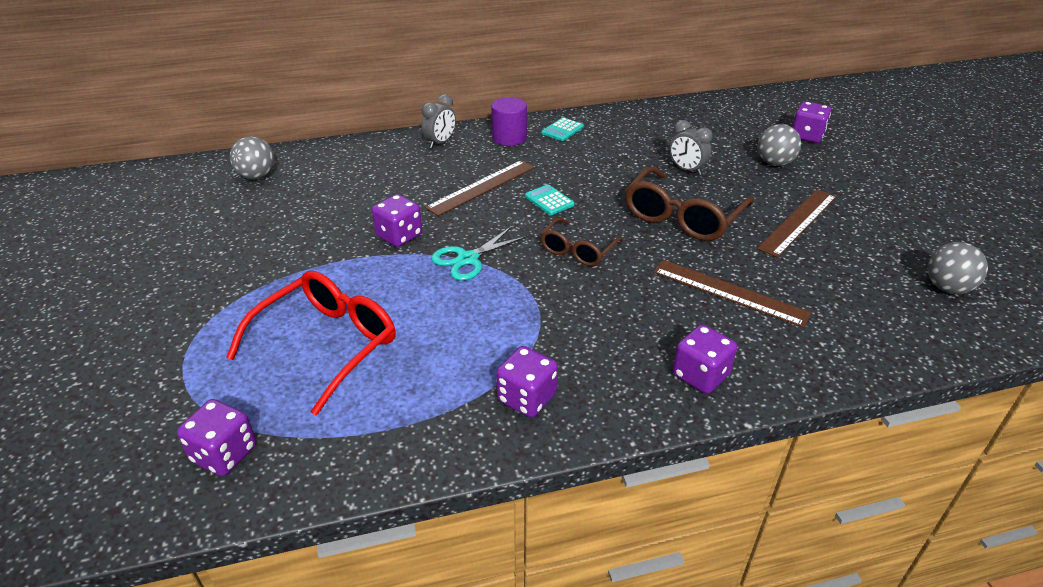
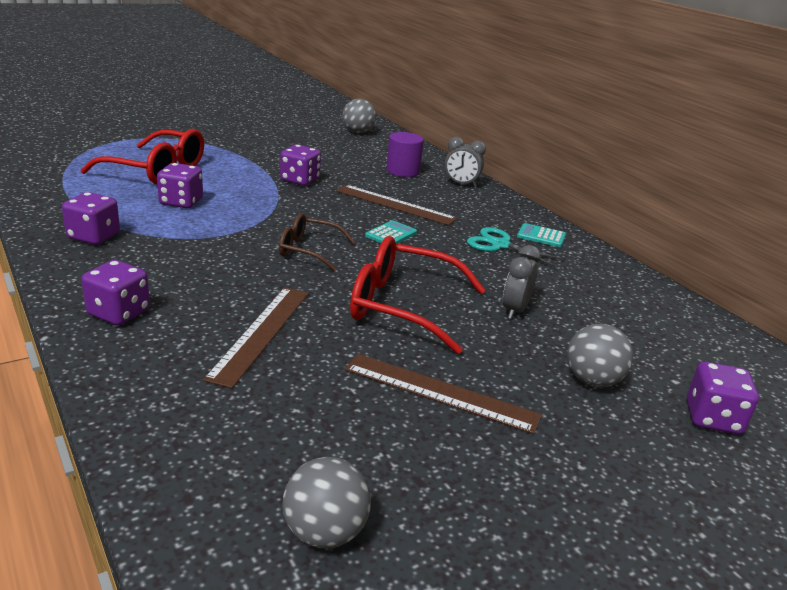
camera: 70 degrees right, 10 degrees down
(224, 454) = (52, 156): purple dice -> purple dice (181, 202)
(468, 259) = (276, 206): turquoise scissors -> turquoise scissors (500, 245)
(509, 138) = (498, 211): purple cylinder -> purple cylinder (403, 171)
(682, 217) = (402, 306): brown glasses -> red glasses

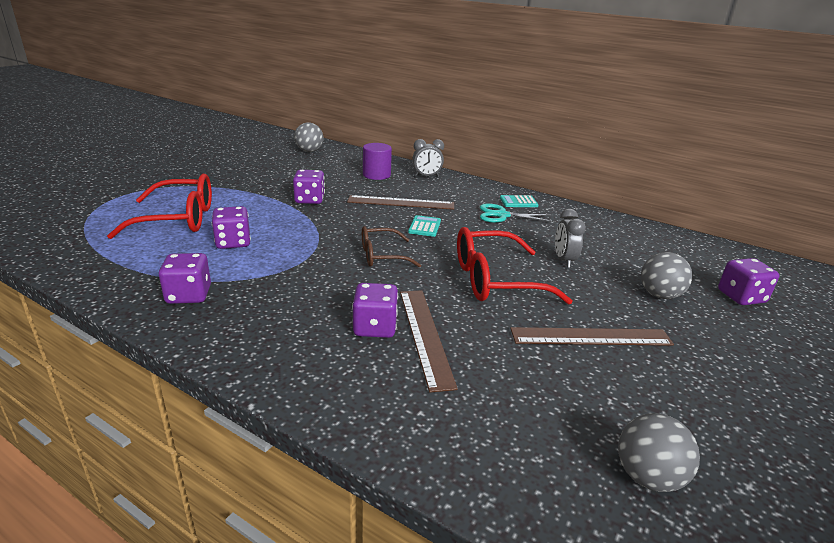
camera: 25 degrees left, 0 degrees up
(119, 313) = (293, 358): purple dice -> purple dice (375, 327)

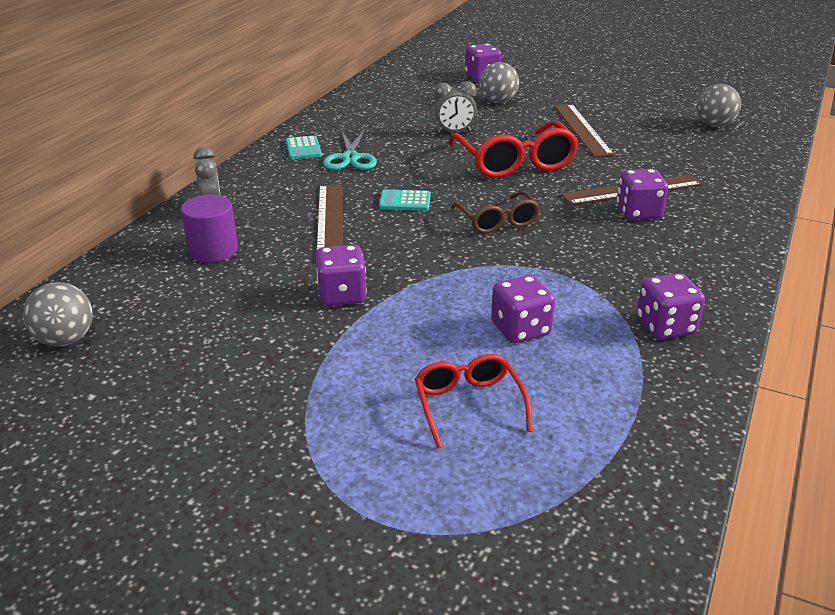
camera: 95 degrees left, 5 degrees up
(179, 219) = (468, 404): red glasses -> red glasses, size x0.60

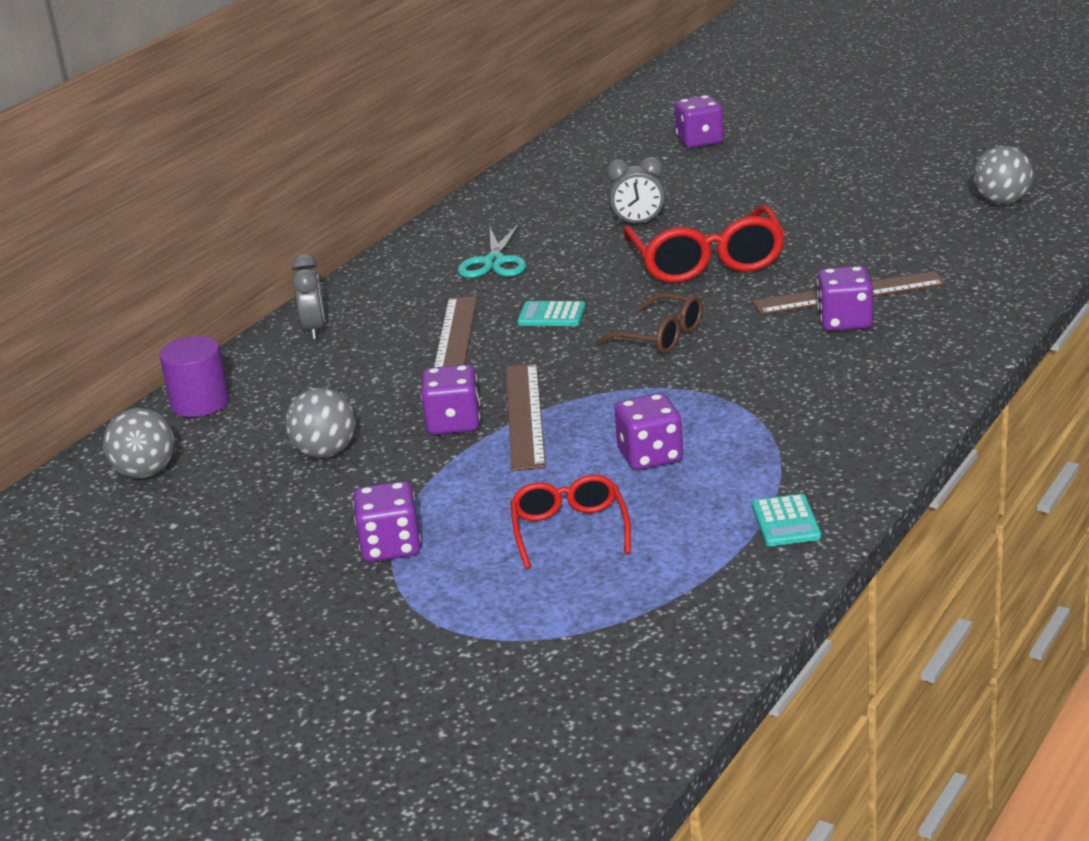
camera: 10 degrees right, 5 degrees down
(213, 250) = (311, 377): purple cylinder -> purple cylinder (200, 403)
(303, 148) = (436, 251): turquoise calculator -> turquoise calculator (786, 522)
(497, 221) = (661, 337): brown glasses -> brown glasses turned 45 degrees counterclockwise
(498, 101) = (711, 178): grey ball -> grey ball (325, 452)
(582, 129) = (813, 214): brown ruler -> brown ruler (525, 415)
(665, 326) = (822, 451): purple dice -> purple dice (390, 547)

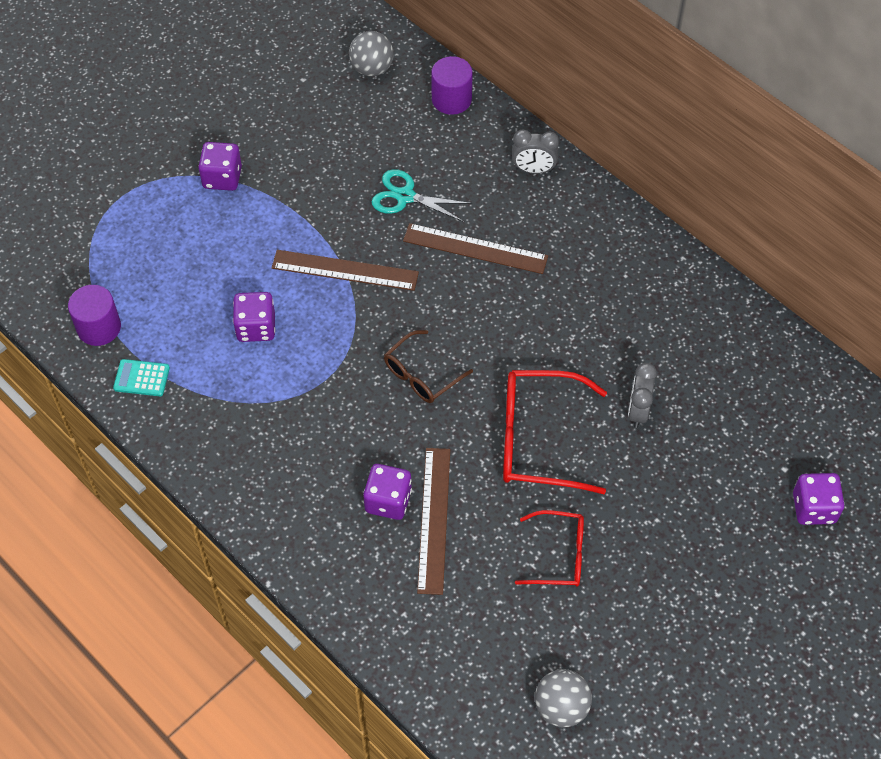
camera: 100 degrees right, 30 degrees up
(325, 452) = (351, 158): grey ball -> none
(453, 423) = (354, 230): purple dice -> none
(494, 262) = (604, 296): turquoise scissors -> turquoise scissors (405, 196)
(551, 315) = (490, 315): turquoise calculator -> none
(569, 530) = (193, 266): red glasses -> red glasses (559, 555)
(721, 581) = (99, 327): none -> purple cylinder

